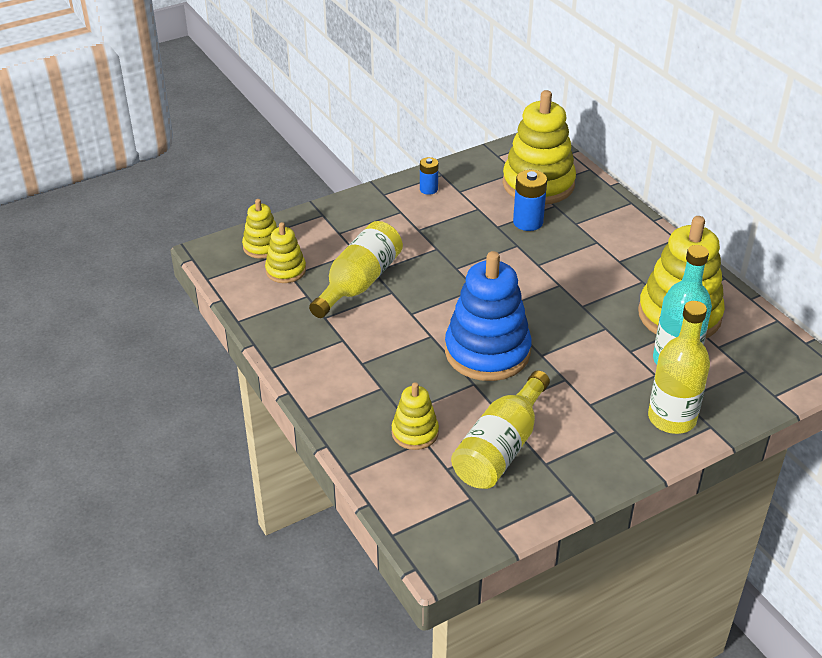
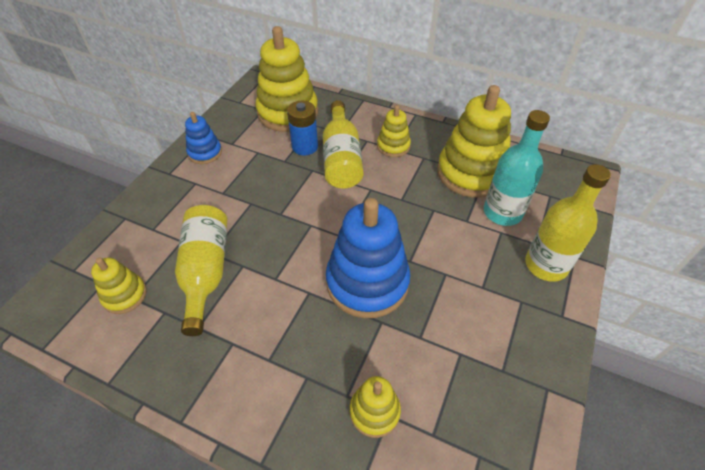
camera: 35 degrees left, 10 degrees up
(262, 246) = (83, 280): yellow stacking toy -> yellow stacking toy (393, 146)
(428, 189) = (205, 153): blue battery -> blue stacking toy
(501, 447) = (456, 378): yellow bottle -> yellow bottle (341, 158)

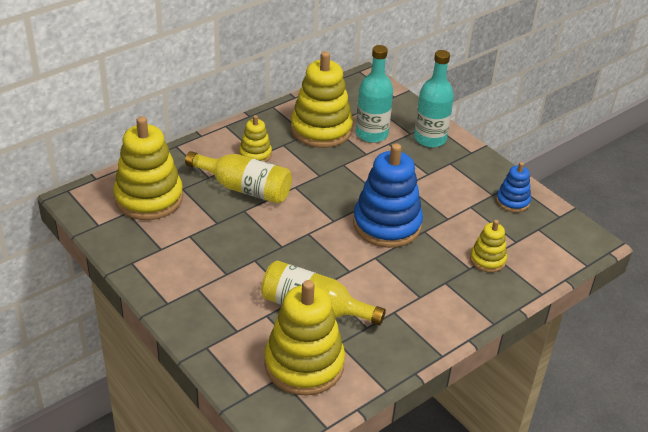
camera: 65 degrees left, 10 degrees down
(124, 295) = (304, 364): yellow stacking toy -> yellow stacking toy, size x1.96
(205, 153) = (158, 270): blue stacking toy -> blue stacking toy (512, 201)
(305, 147) = (209, 204): blue battery -> none
(546, 265) = (430, 138): yellow bottle -> turquoise bottle

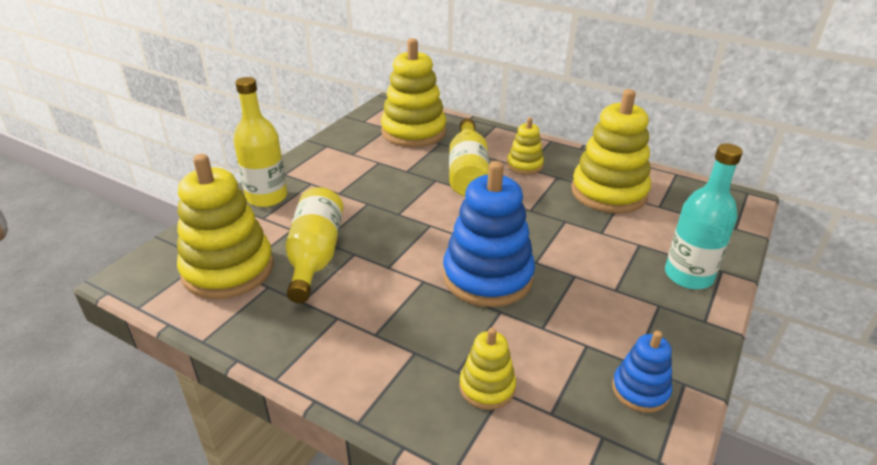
camera: 70 degrees right, 5 degrees down
(203, 322) = (267, 197): none -> yellow bottle
(371, 134) = (642, 228): turquoise bottle -> none

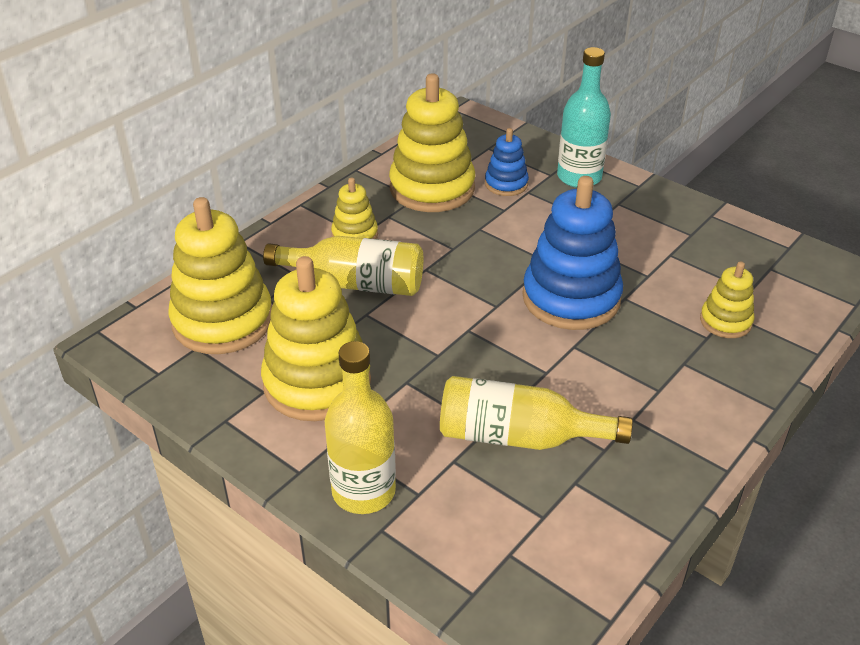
camera: 80 degrees left, 5 degrees up
(228, 269) = (537, 526): yellow stacking toy -> yellow stacking toy (317, 383)
(640, 390) = (721, 238): blue stacking toy -> blue stacking toy (506, 184)

